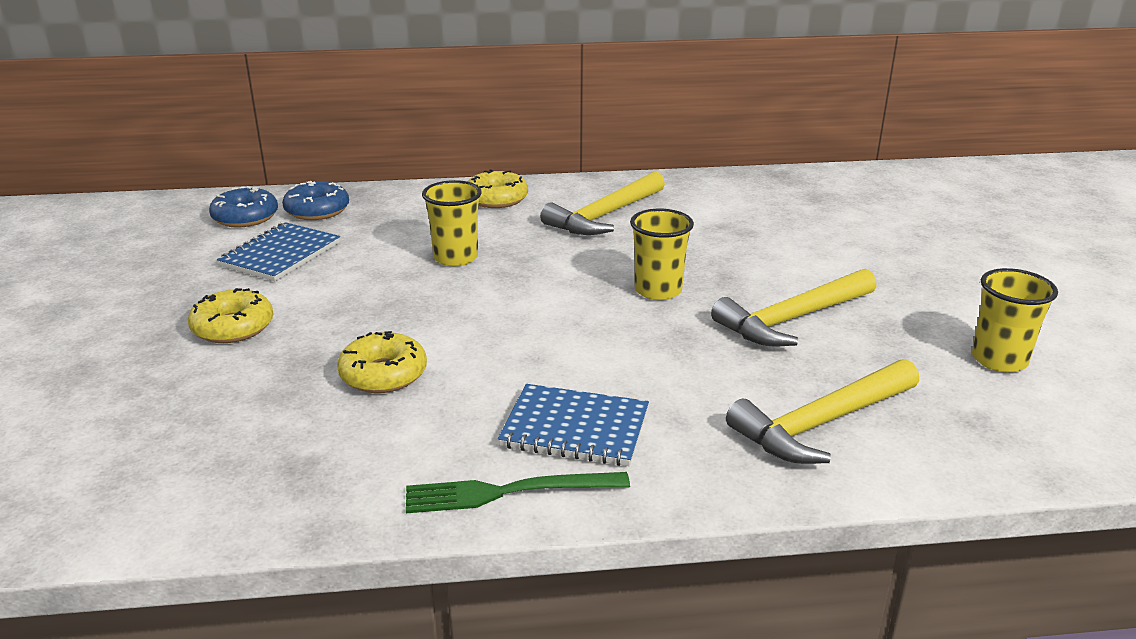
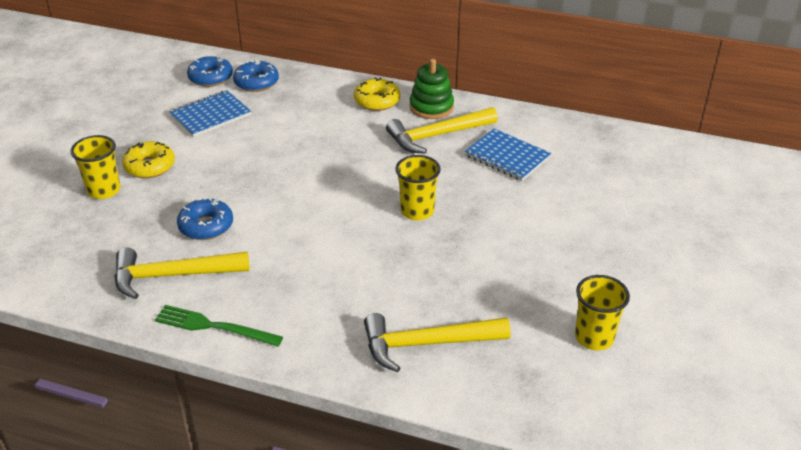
camera: 25 degrees right, 10 degrees up
(383, 374) = (206, 226): yellow donut -> blue donut
(456, 258) = (311, 147): yellow cup -> yellow cup (104, 190)
(569, 192) = (431, 107): none -> green stacking toy
(575, 428) = (281, 298): blue notebook -> blue notebook (507, 157)
(792, 319) = (484, 261): yellow hammer -> yellow hammer (173, 275)

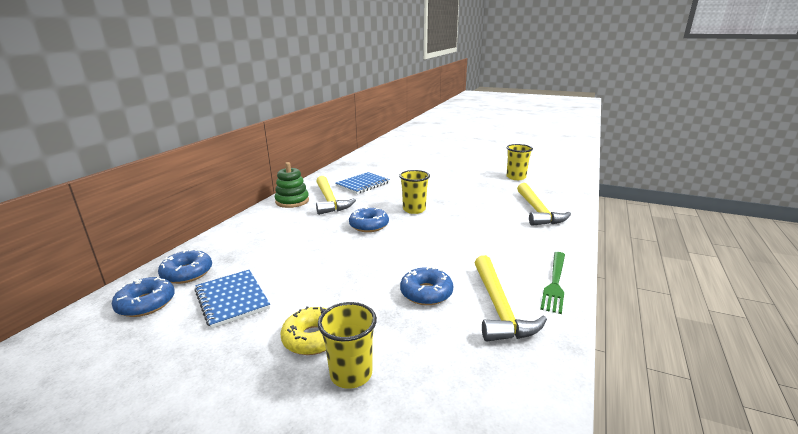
camera: 85 degrees left, 15 degrees down
(362, 176) = (369, 225): none -> blue donut
(377, 101) = (269, 218): yellow donut -> none

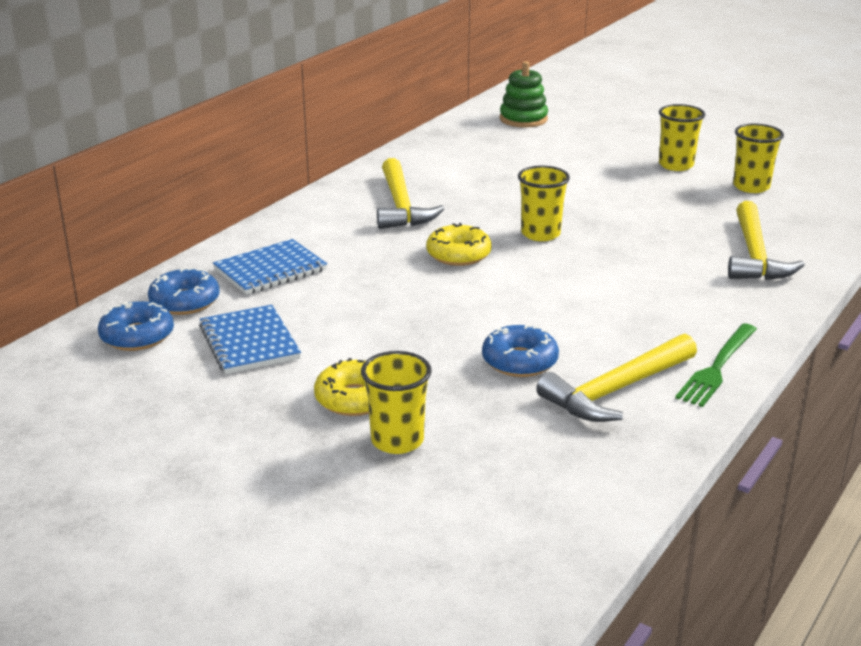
camera: 10 degrees right, 5 degrees up
(292, 201) = (338, 201): green stacking toy -> green stacking toy (523, 119)
(362, 184) = (463, 179): blue notebook -> blue notebook (270, 270)
(369, 225) = (458, 254): blue donut -> yellow donut
(473, 170) = (676, 165): none -> yellow cup
(498, 307) = (616, 390): yellow hammer -> yellow hammer turned 45 degrees clockwise

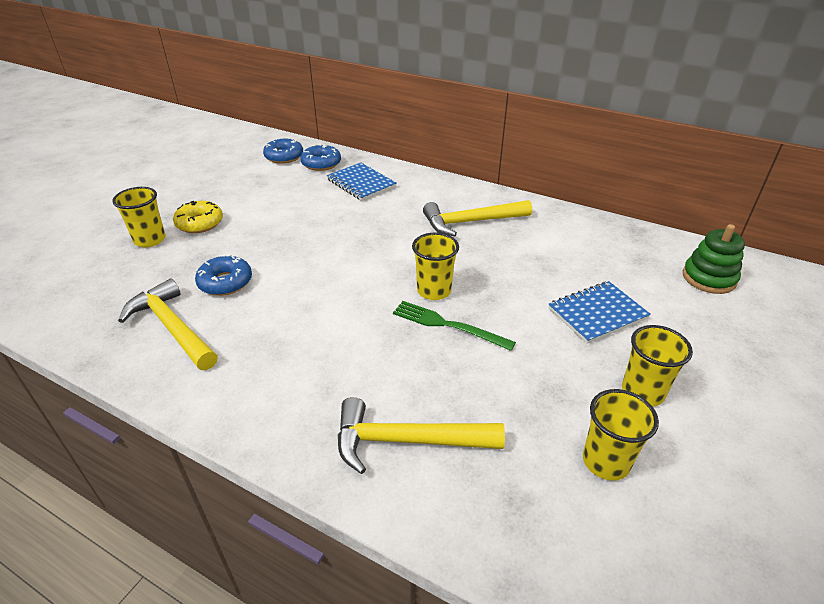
camera: 85 degrees right, 10 degrees up
(249, 342) = (271, 186): blue notebook -> blue notebook (597, 314)
(458, 254) = (389, 251): yellow donut -> none
(717, 367) = (188, 387): green fork -> green fork (448, 325)

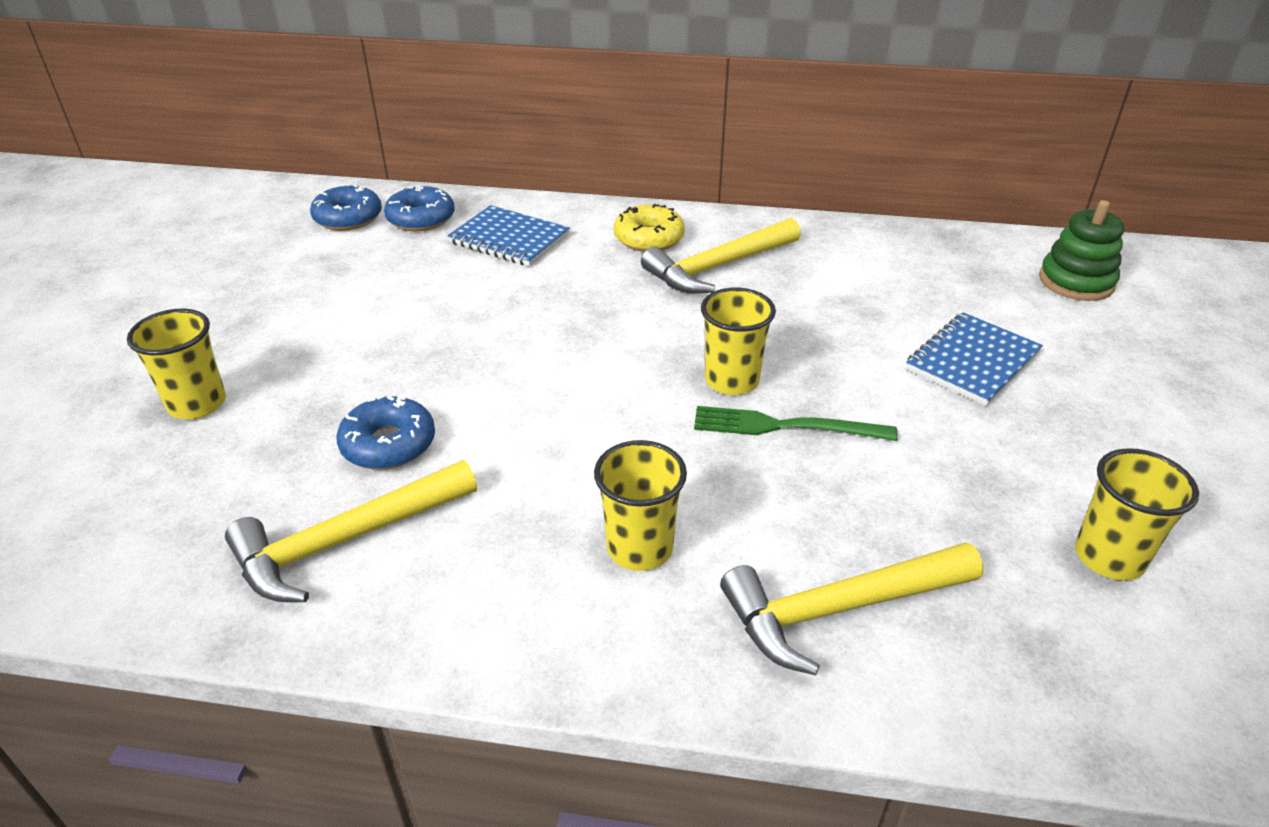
camera: 20 degrees left, 0 degrees up
(172, 327) = (346, 540): yellow hammer -> yellow hammer turned 60 degrees counterclockwise
(200, 223) = (272, 356): yellow donut -> yellow donut (649, 238)
(642, 392) = (1093, 452): yellow cup -> yellow cup (639, 548)

